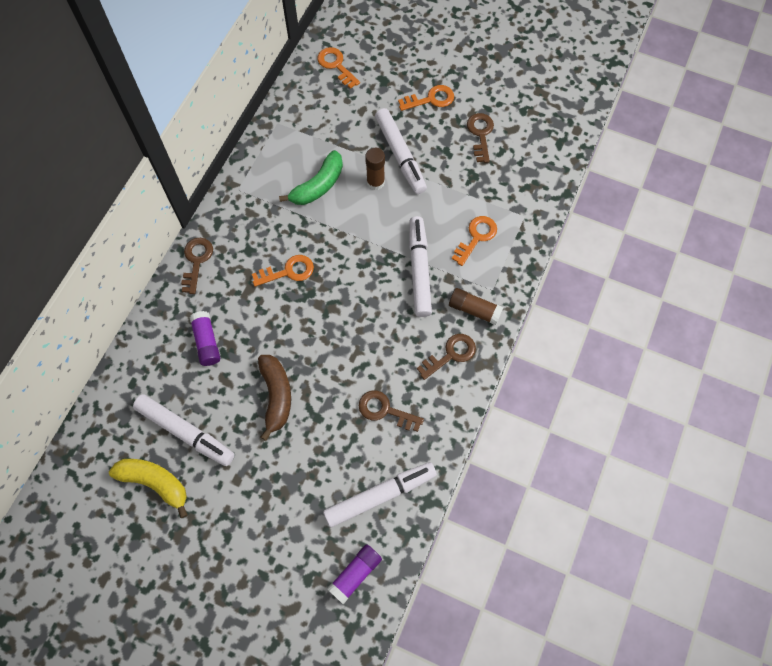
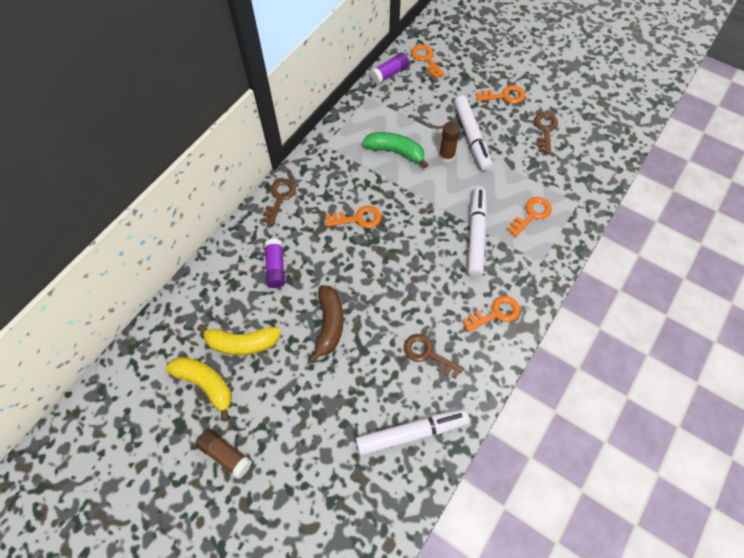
camera: 10 degrees right, 5 degrees down
(185, 432) = (242, 343): white marker -> yellow banana
(318, 186) = (396, 152): green banana -> green banana turned 120 degrees counterclockwise
(355, 574) = (376, 505): purple glue stick -> purple glue stick (389, 74)
(450, 354) = (495, 313): brown key -> orange key
(474, 310) = (522, 277): brown glue stick -> brown glue stick (226, 455)

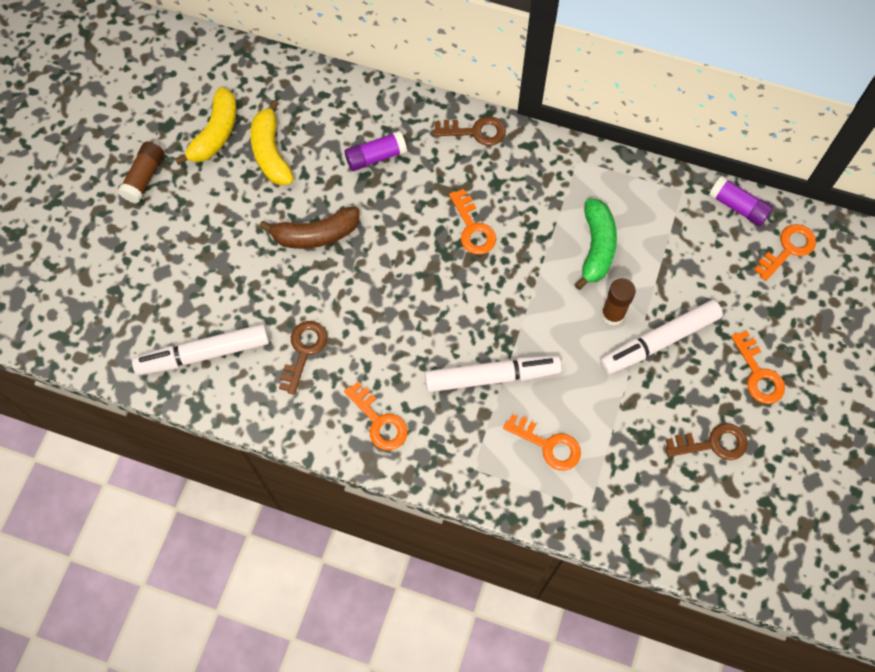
camera: 75 degrees right, 5 degrees up
(411, 433) = (204, 354): white marker -> white marker turned 105 degrees clockwise

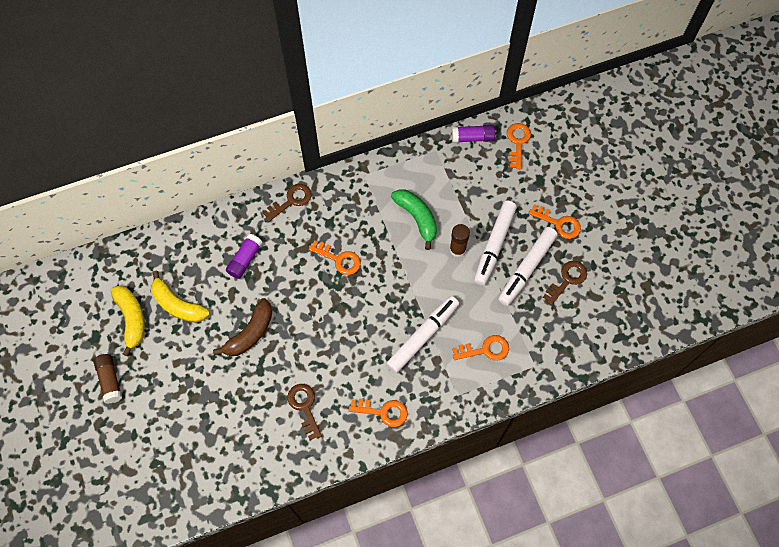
camera: 40 degrees left, 0 degrees up
(204, 354) = (246, 456): white marker -> white marker (527, 269)

